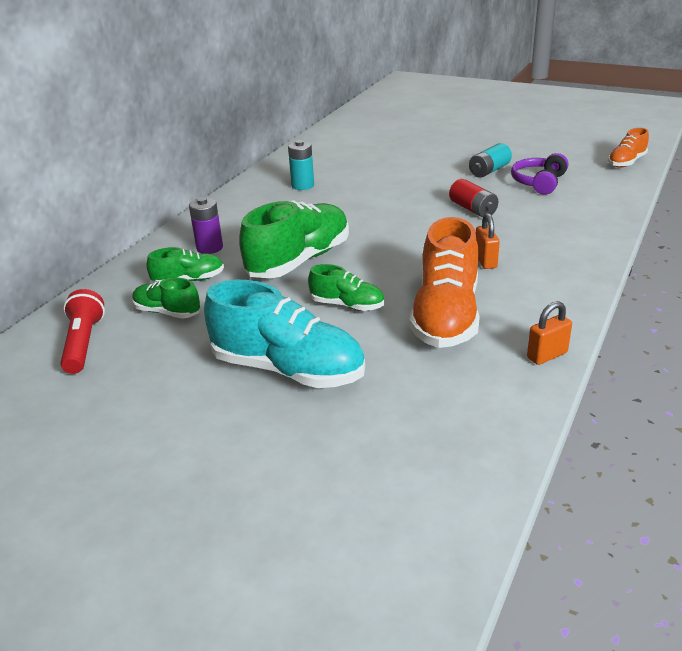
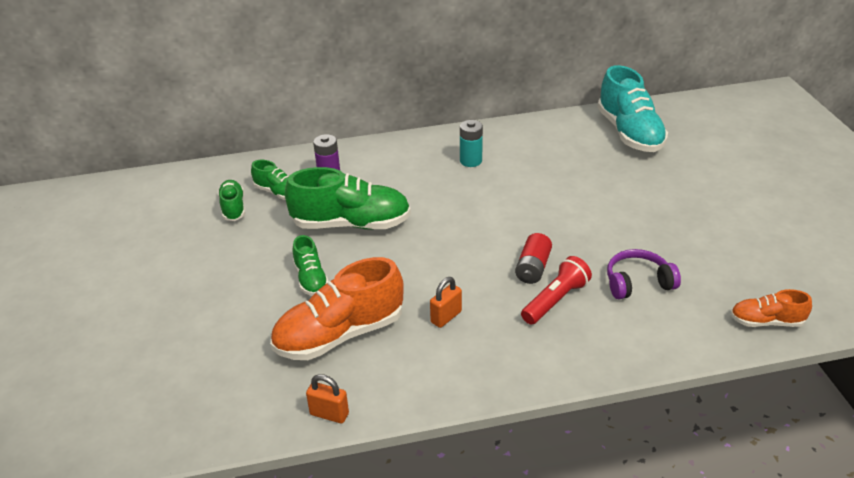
camera: 50 degrees right, 5 degrees up
(83, 343) = (173, 198): red flashlight -> red flashlight (555, 300)
(288, 369) = (210, 295): turquoise shoe -> turquoise shoe (629, 133)
(489, 171) = (625, 242): turquoise battery -> none

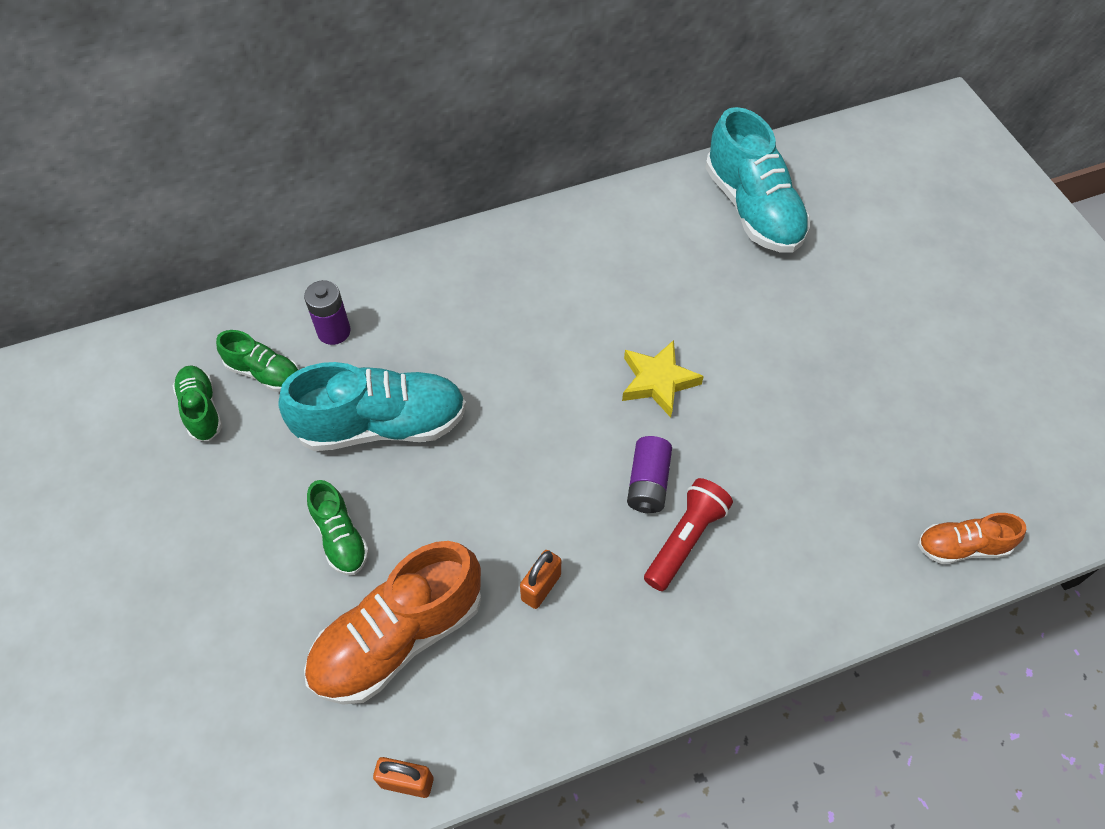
camera: 10 degrees left, 20 degrees up
(351, 224) = (381, 425): green shoe -> turquoise shoe
(470, 161) = (536, 283): turquoise battery -> none
(533, 268) = (648, 483): red battery -> purple battery
(548, 216) = (658, 381): none -> yellow star
(638, 283) = (791, 495): purple headphones -> none

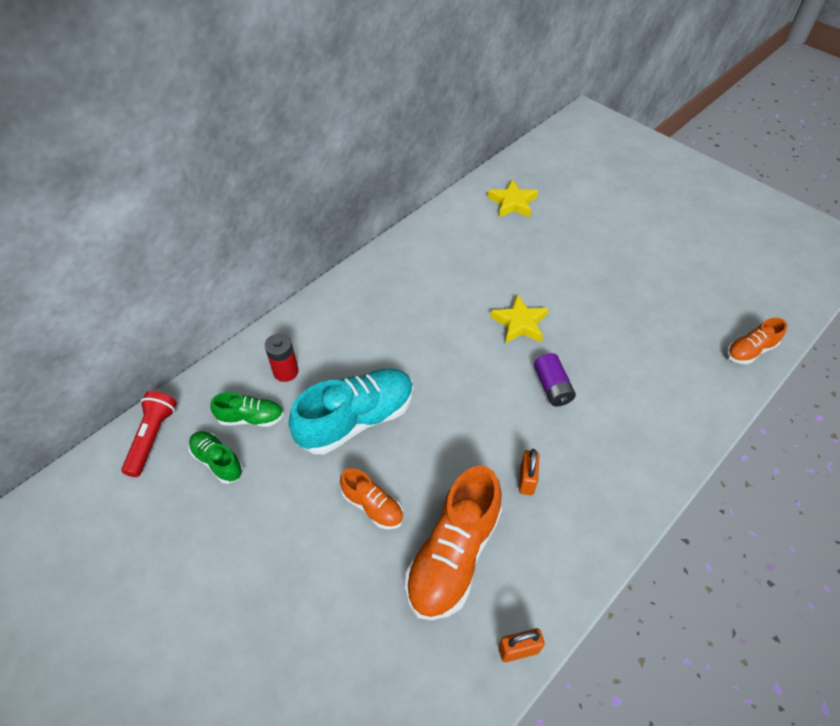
camera: 25 degrees left, 5 degrees down
(334, 331) = (286, 371): purple battery -> red battery
(340, 537) = (372, 506): green shoe -> orange shoe
(685, 540) = (596, 412): red flashlight -> red flashlight (152, 438)
(752, 209) = (512, 203): turquoise shoe -> yellow star

